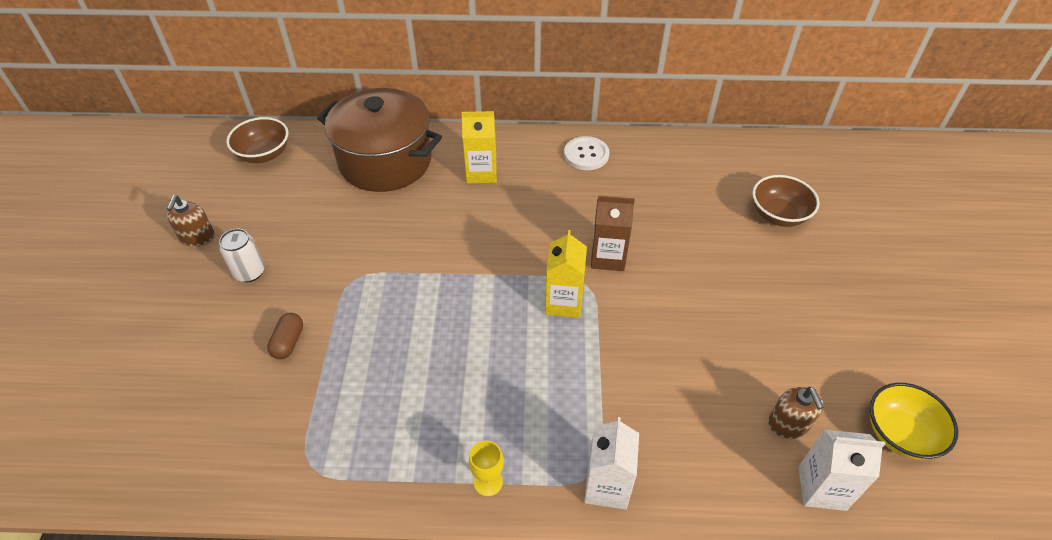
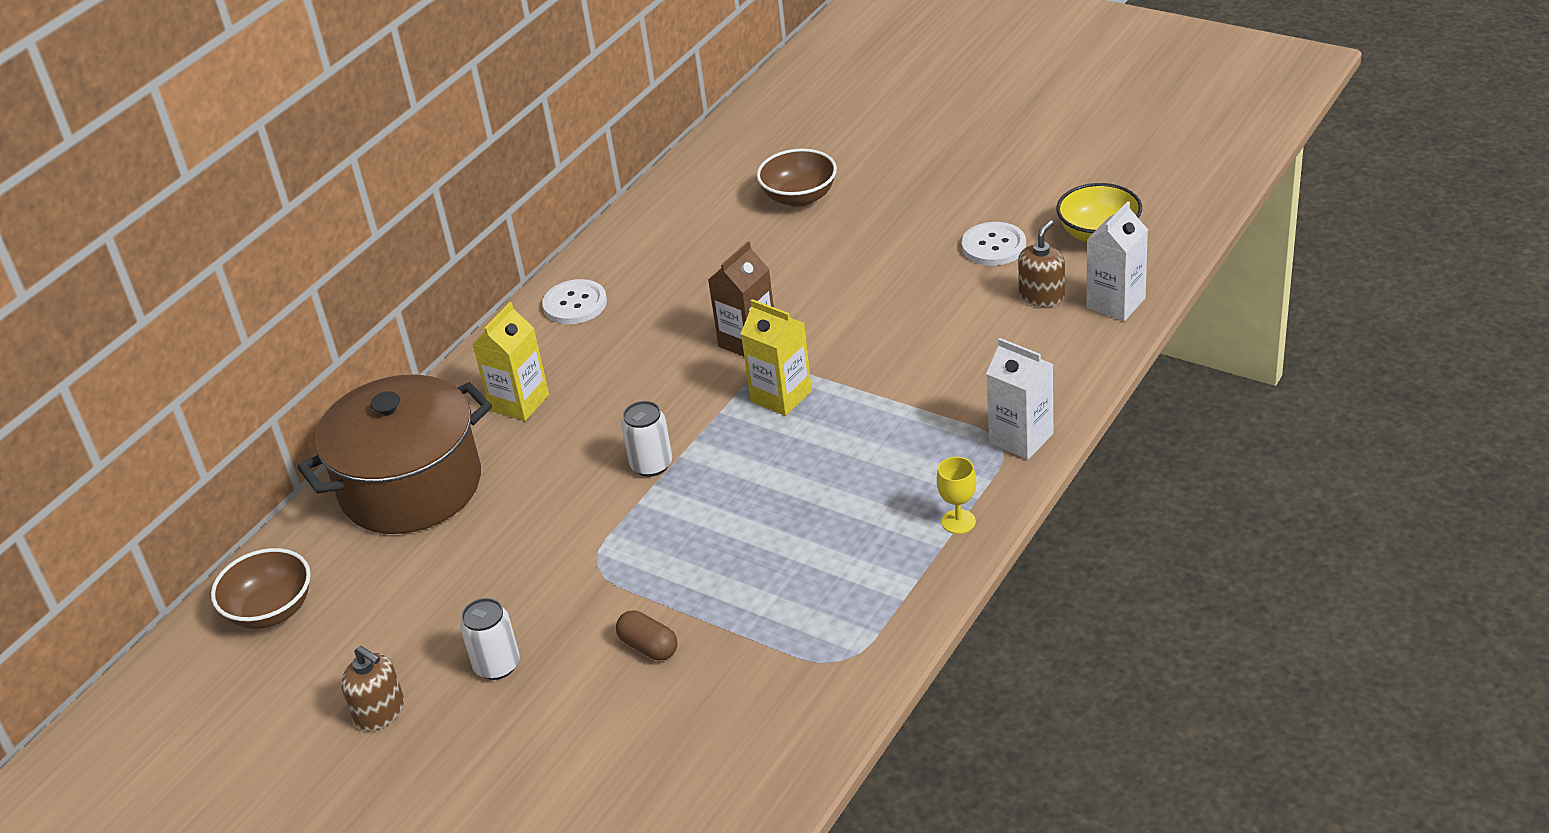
camera: 55 degrees left, 10 degrees down
(458, 263) = (651, 465): none -> white can
(788, 424) = (1042, 296): brown soap dispenser -> brown soap dispenser turned 75 degrees counterclockwise
(822, 361) = (993, 246): none -> white button

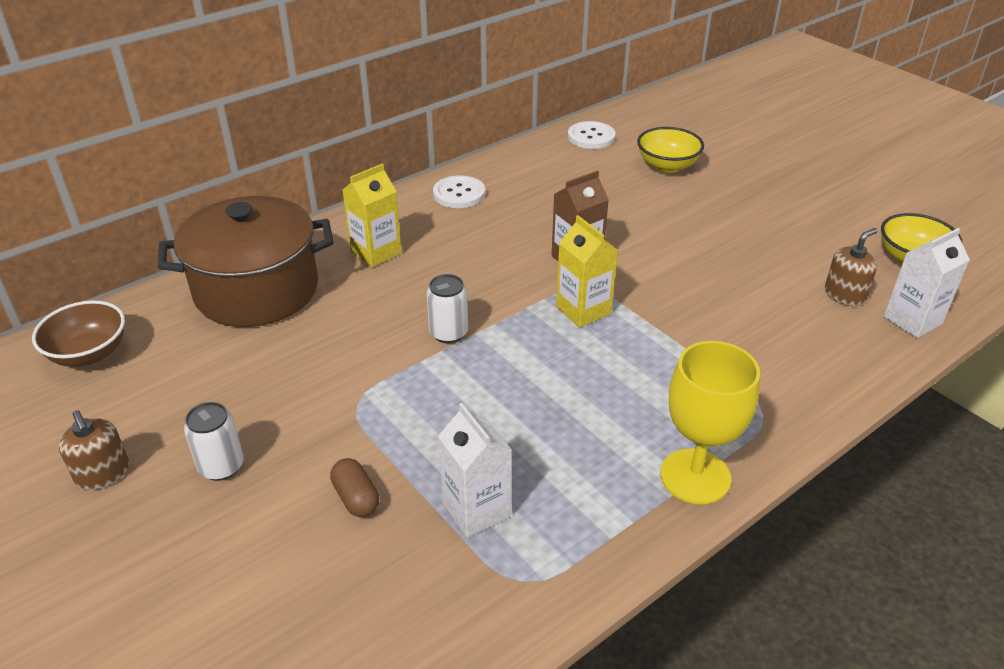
camera: 15 degrees right, 0 degrees up
(799, 197) = (667, 166): brown bowl -> yellow bowl
(958, 522) = (695, 476): yellow goblet -> yellow goblet, size x2.05
(993, 246) = (814, 243): white button -> white button (591, 137)
(1021, 438) = (784, 415): white carton -> white carton (476, 510)

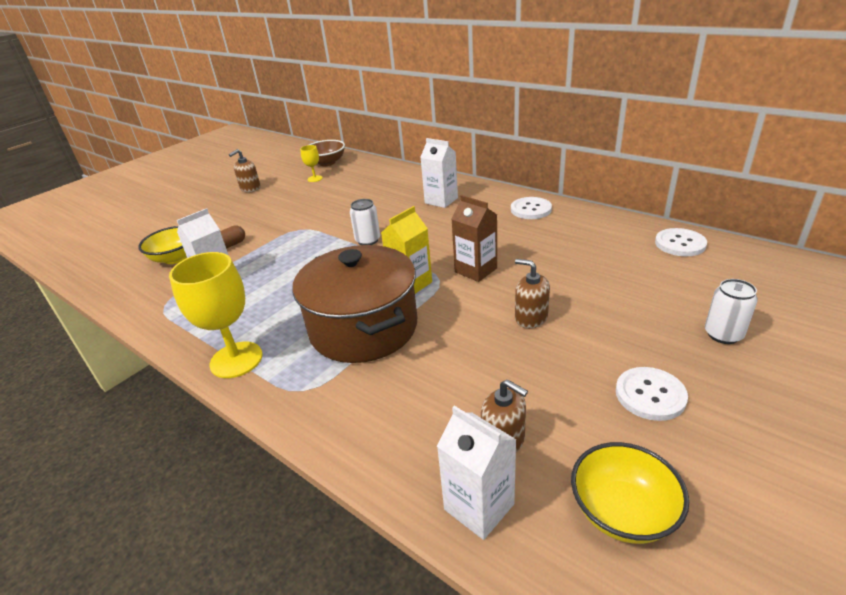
camera: 80 degrees right, 5 degrees down
(153, 375) = (315, 179): none -> yellow goblet
(221, 466) = (253, 209): white can -> white can (723, 334)
(257, 290) = (388, 181): brown pot -> brown pot (363, 328)
(376, 252) = (441, 200): yellow carton -> white carton
(667, 166) = (670, 292): yellow bowl -> yellow bowl (175, 258)
(681, 244) = (531, 318): none -> brown soap dispenser
(799, 215) = (650, 395): none -> white button

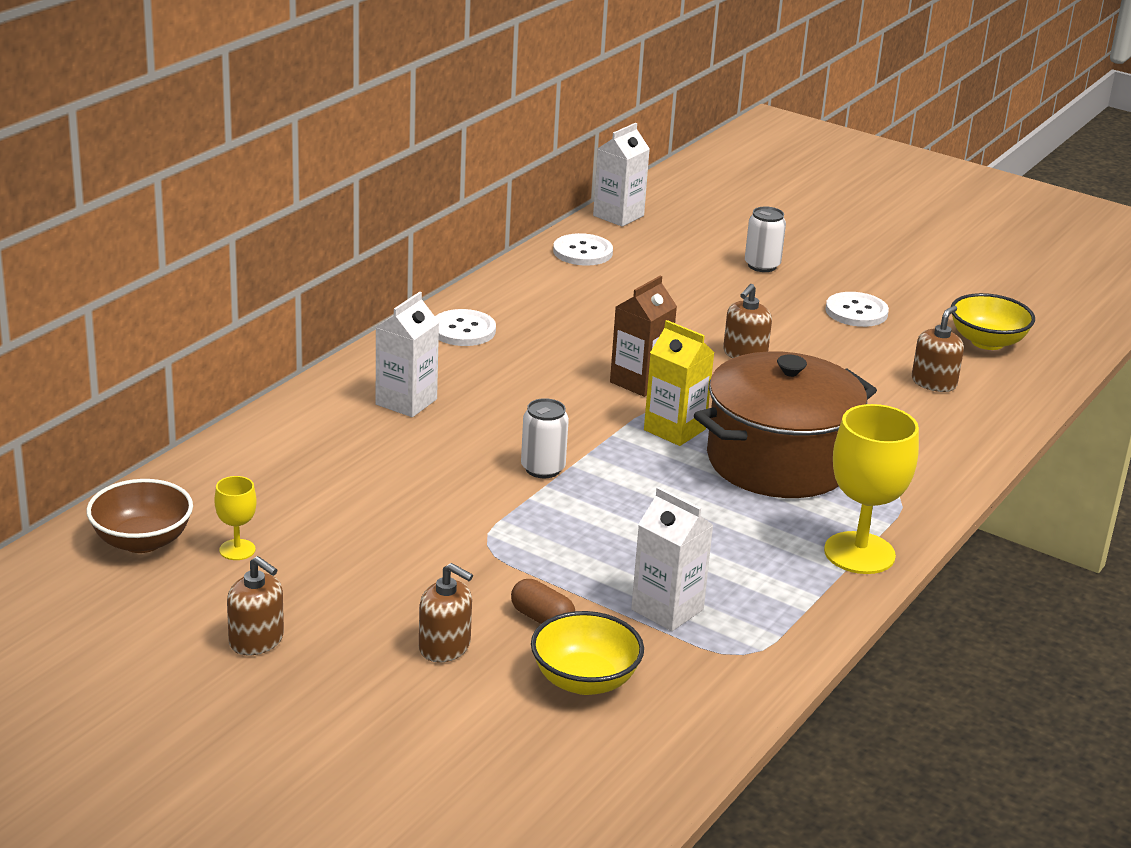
camera: 100 degrees left, 5 degrees down
(222, 224) = (444, 647): none -> brown soap dispenser
(479, 506) = (1007, 398): white carton -> white carton (618, 216)

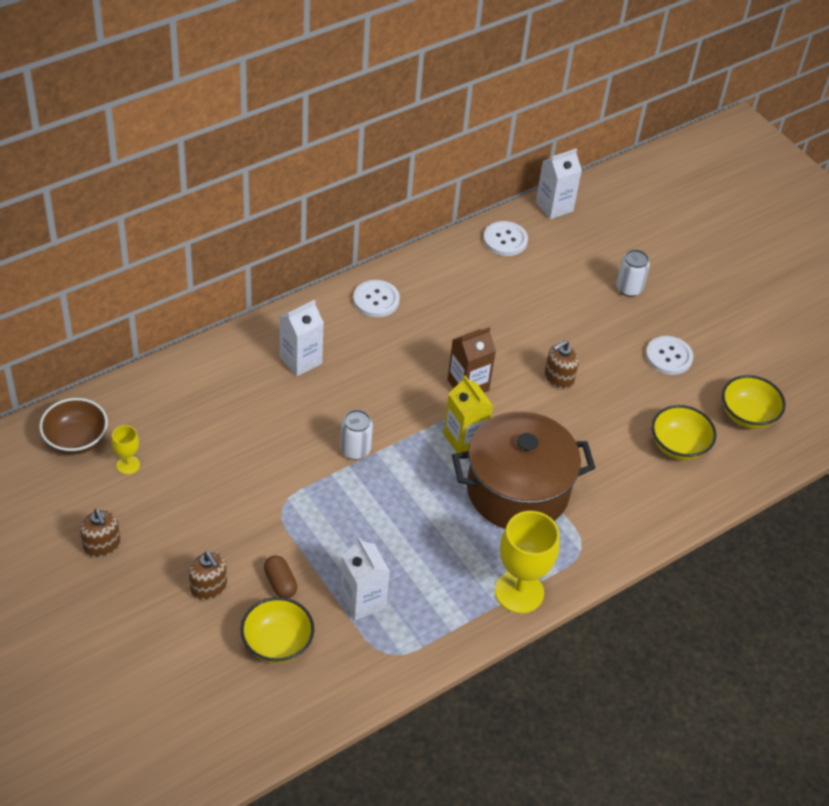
camera: 20 degrees right, 20 degrees up
(934, 383) = (678, 446): brown soap dispenser -> yellow bowl

